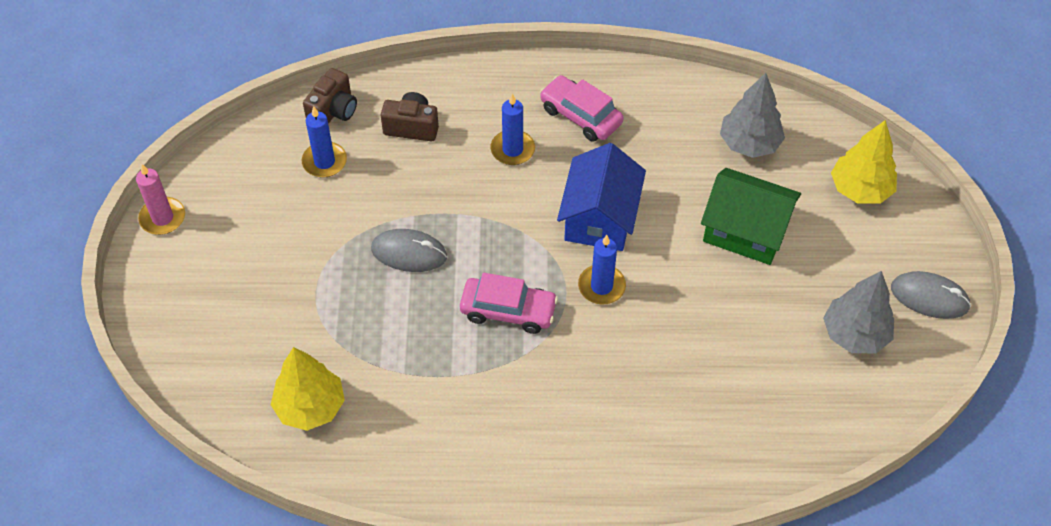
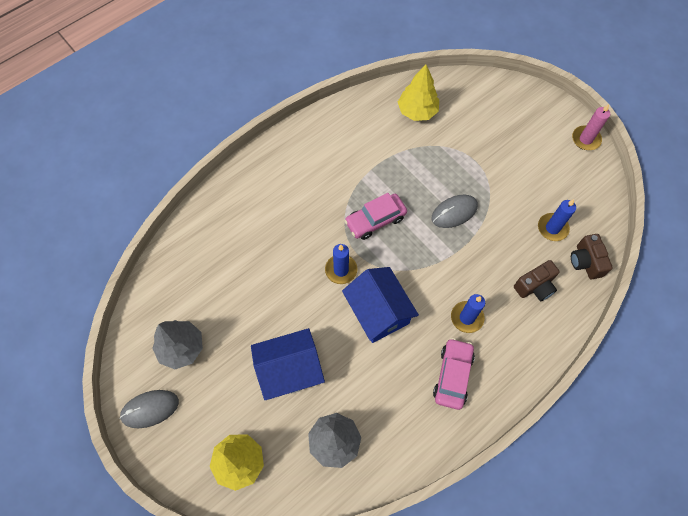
camera: 140 degrees right, 10 degrees up
(580, 116) = (452, 375): pink car -> pink car turned 75 degrees counterclockwise
(745, 231) = (289, 370): green house -> blue house

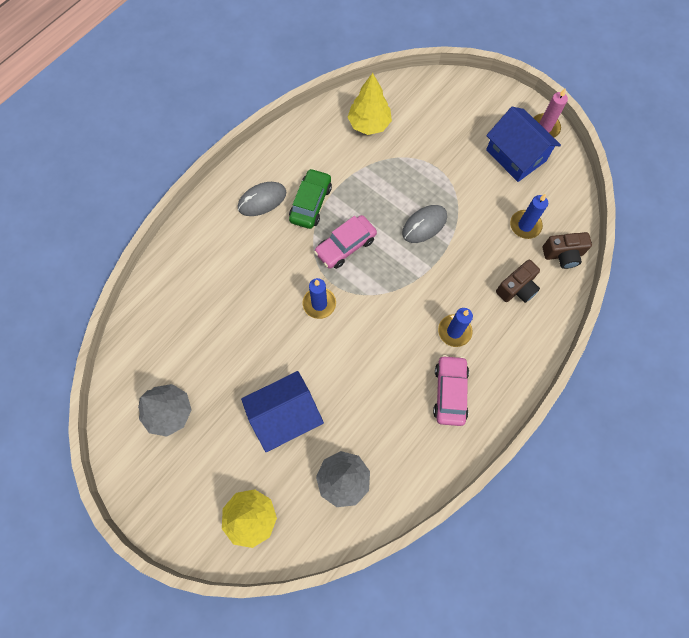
camera: 10 degrees left, 5 degrees up
(150, 409) = (148, 480): grey mouse -> grey mouse (262, 200)
(349, 175) = (311, 203): none -> green car
(378, 312) = (364, 340): blue house -> blue house (516, 155)
(585, 262) = (563, 255): brown camera -> brown camera turned 75 degrees counterclockwise

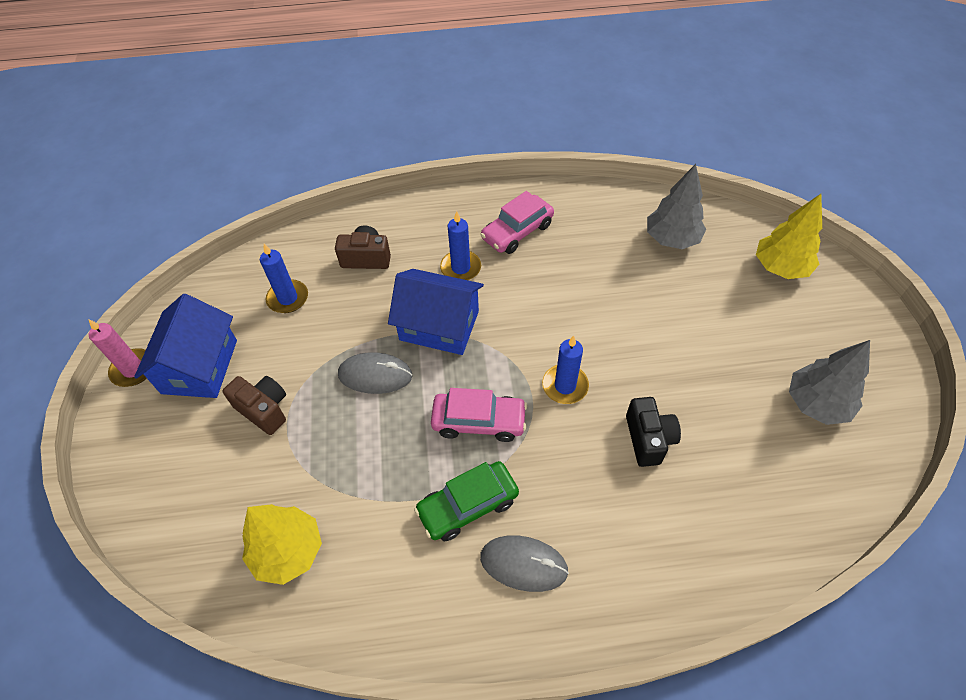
camera: 135 degrees left, 15 degrees down
(250, 309) = (648, 439): none -> black camera
(285, 415) = (687, 316): blue house -> blue house (439, 325)
(563, 255) = (293, 252): brown camera -> brown camera (264, 410)

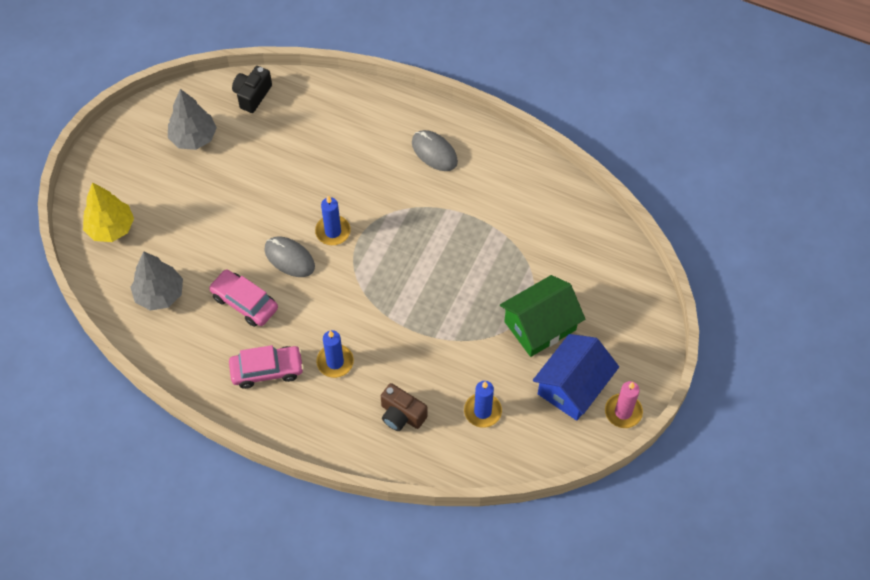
camera: 150 degrees left, 5 degrees up
(264, 410) = (540, 326): brown camera -> green house
(288, 551) = (562, 228): yellow tree -> none
(375, 375) = (452, 309): grey mouse -> grey mouse (289, 258)
(439, 325) = (384, 322): blue house -> none
(468, 505) = (444, 196): green car -> none
(479, 421) = (404, 240): pink car -> pink car (244, 302)
(648, 439) = (311, 174): black camera -> black camera (252, 95)

